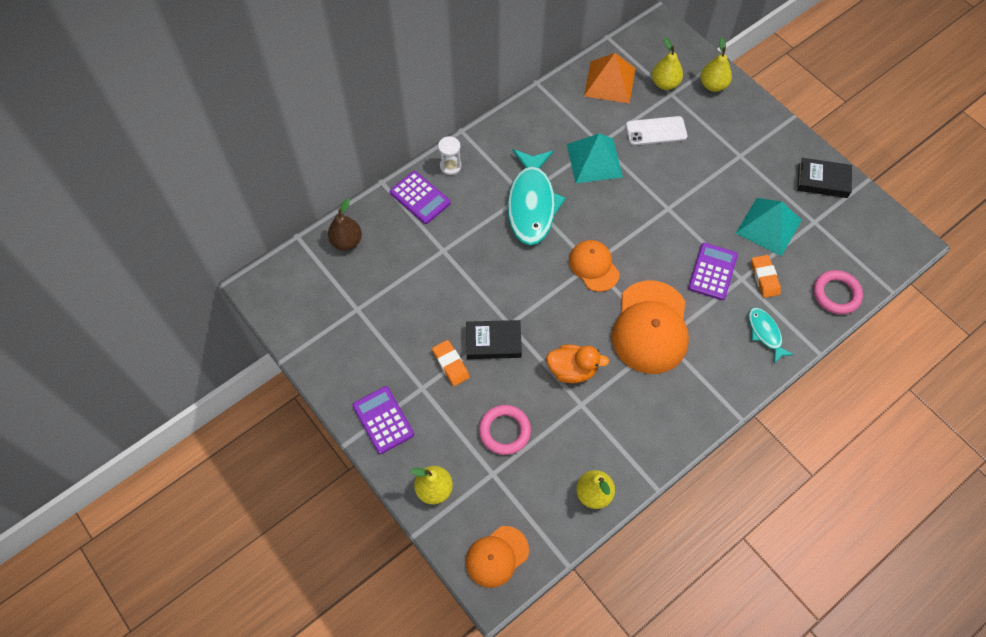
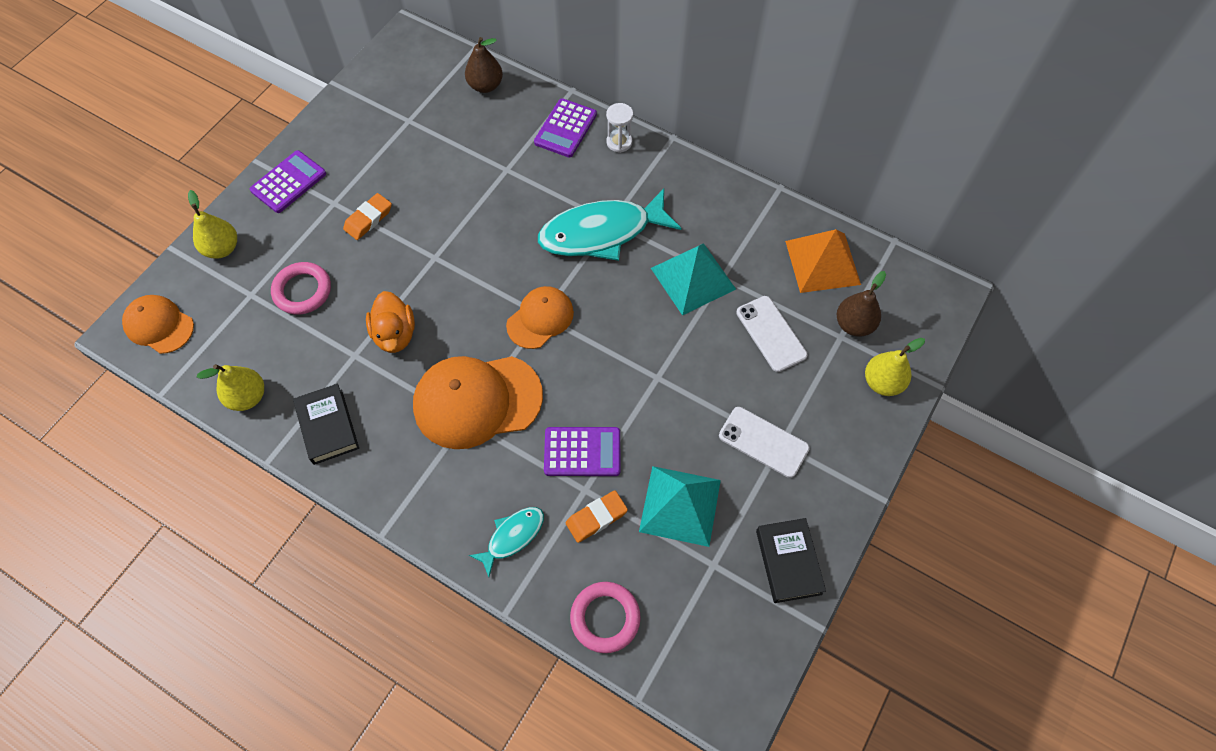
camera: 70 degrees right, 0 degrees up
(493, 342) = (407, 249): black book -> black book (328, 426)
(665, 83) = (854, 324): yellow pear -> brown pear
(736, 164) = (763, 442): none -> white phone

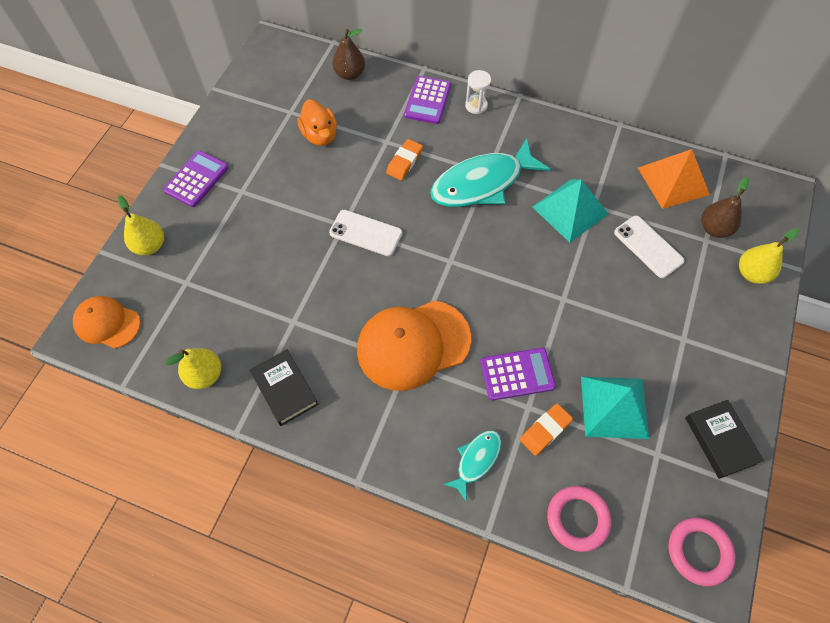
camera: 10 degrees left, 0 degrees up
(302, 291) = (232, 272): pink ring -> pink ring (699, 551)
(368, 219) = (276, 201): orange eraser -> orange eraser (404, 162)
(395, 334) = (325, 297): orange duck -> orange duck (320, 135)
(540, 318) = (449, 264): orange cap -> none
(763, 442) = (668, 340): white phone -> white phone (365, 233)

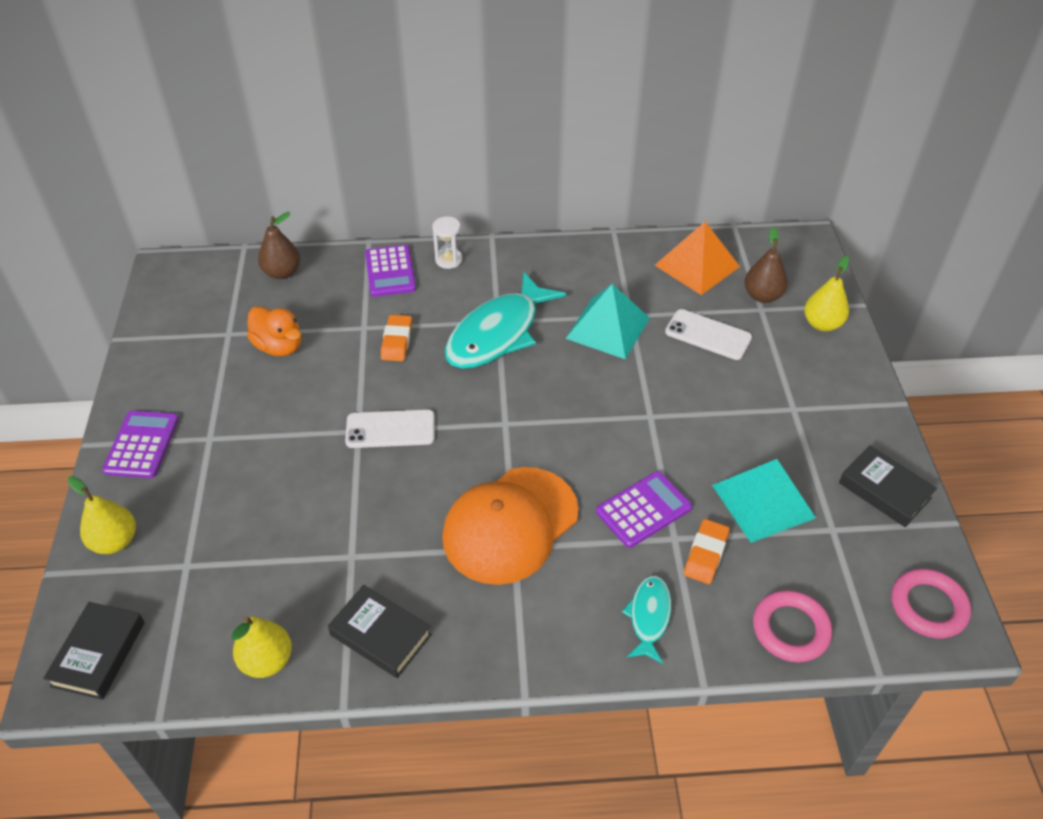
camera: 25 degrees left, 15 degrees down
(107, 323) = (99, 654): orange cap -> black book

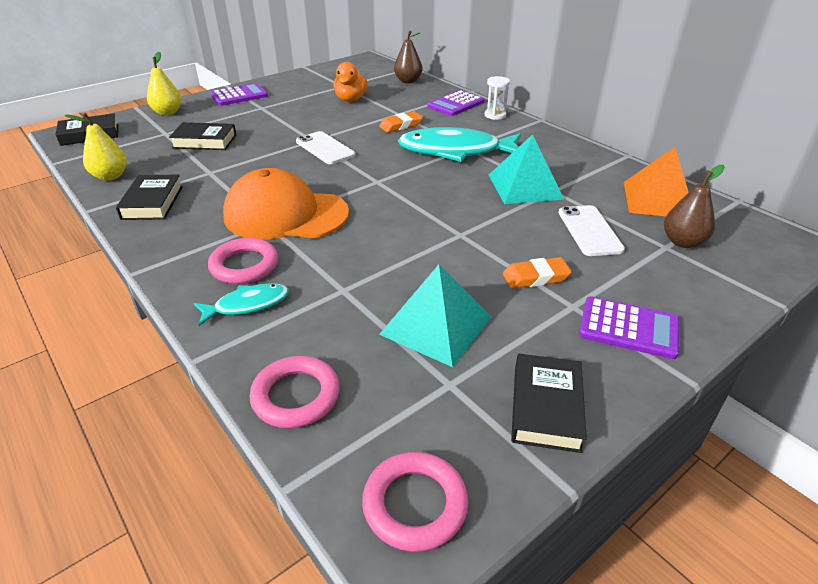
camera: 55 degrees right, 10 degrees down
(257, 532) = (205, 141): none -> black book
(581, 595) = (244, 265): none -> pink ring
(643, 509) = (358, 264): purple calculator -> purple calculator (628, 328)
(705, 554) = (341, 312): orange eraser -> orange eraser (535, 277)
(822, 324) = (708, 287): yellow pear -> none

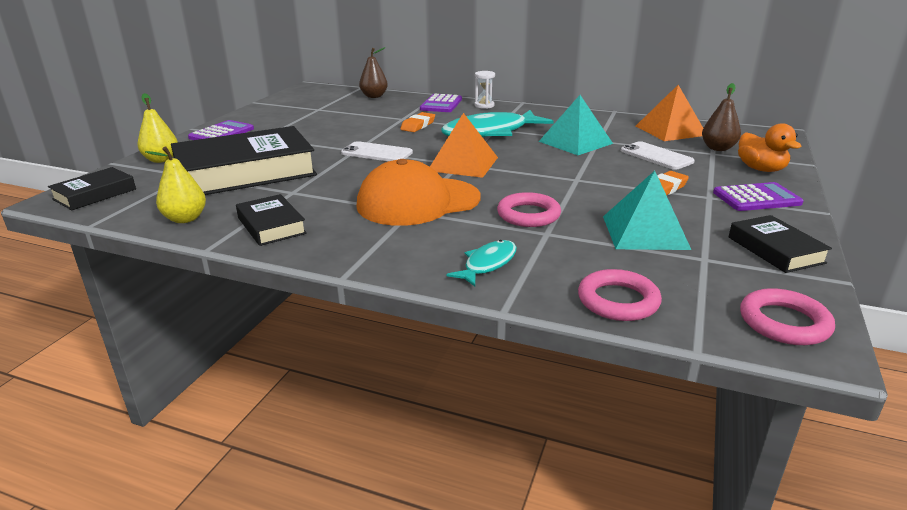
camera: 30 degrees left, 10 degrees down
(205, 141) = (246, 172): black book -> black book, size x2.07
(244, 265) = (440, 242): pink ring -> pink ring (528, 215)
(350, 99) = (342, 117): orange duck -> orange duck (760, 169)
(380, 182) = (463, 164): none -> orange pyramid

